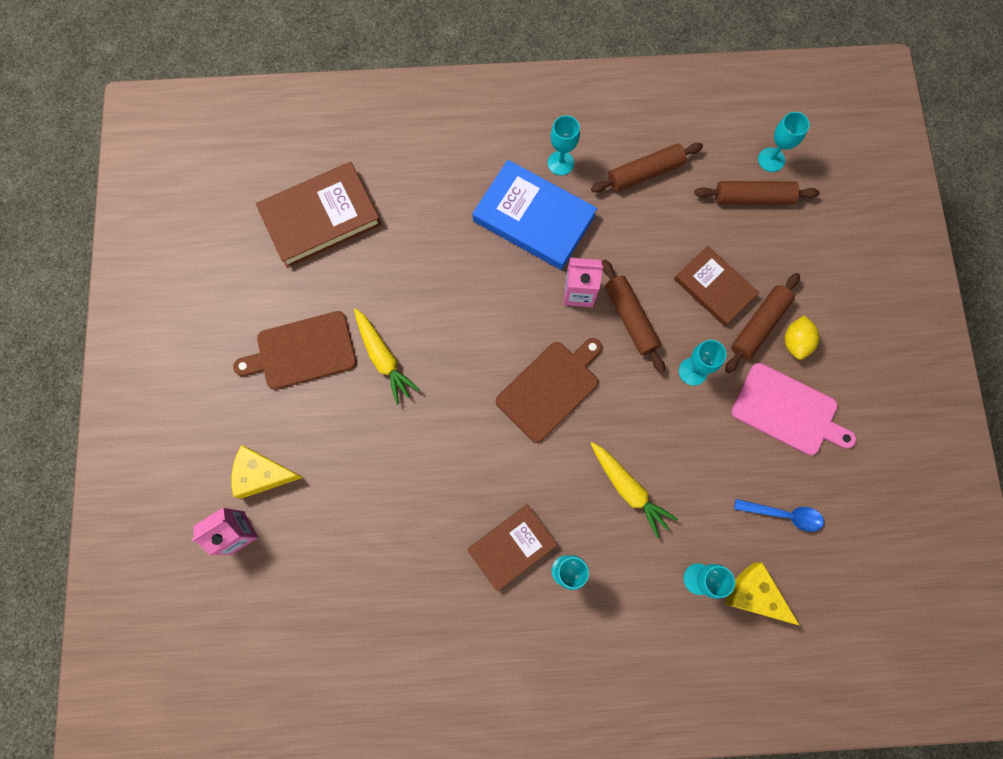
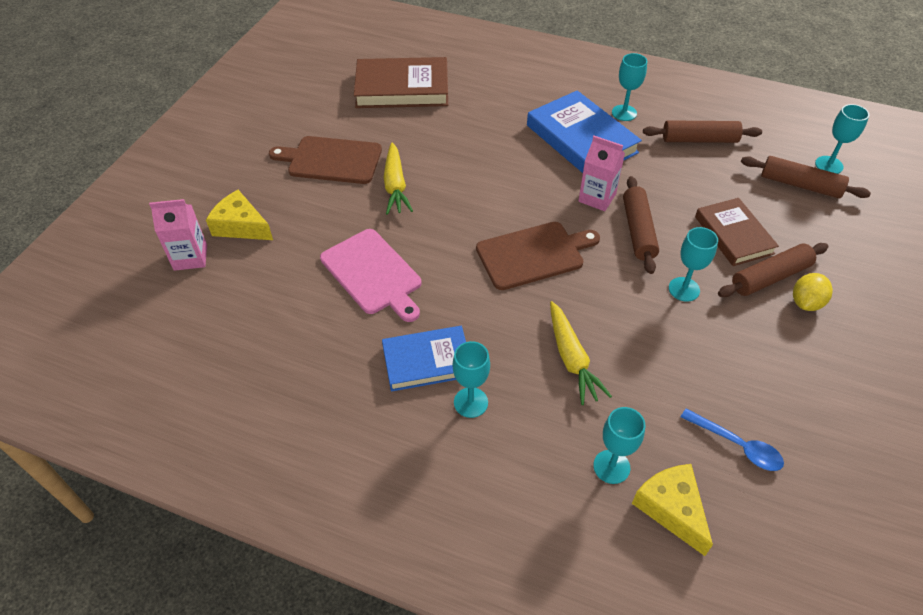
camera: 25 degrees right, 25 degrees down
(512, 547) = (427, 361): brown book -> blue book
(788, 410) = (777, 355): pink cutting board -> pink cutting board (373, 273)

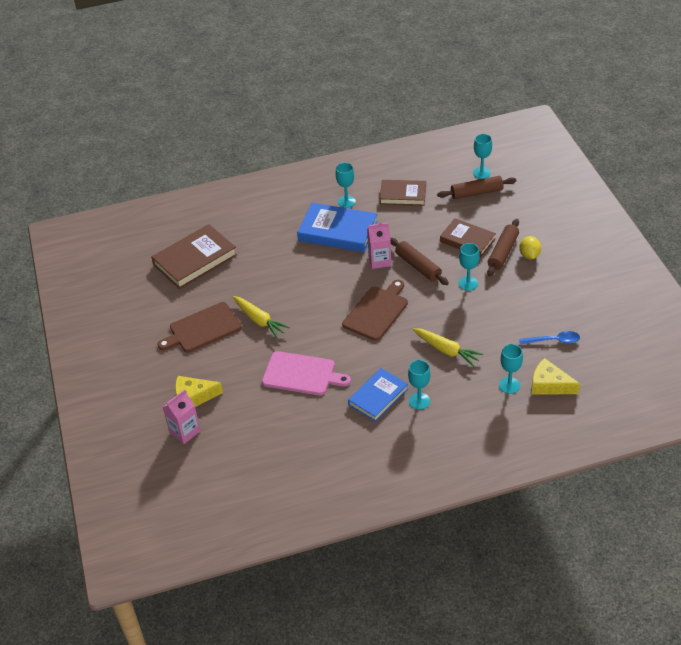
camera: 35 degrees left, 5 degrees down
(699, 140) = (403, 195): brown rolling pin -> brown book

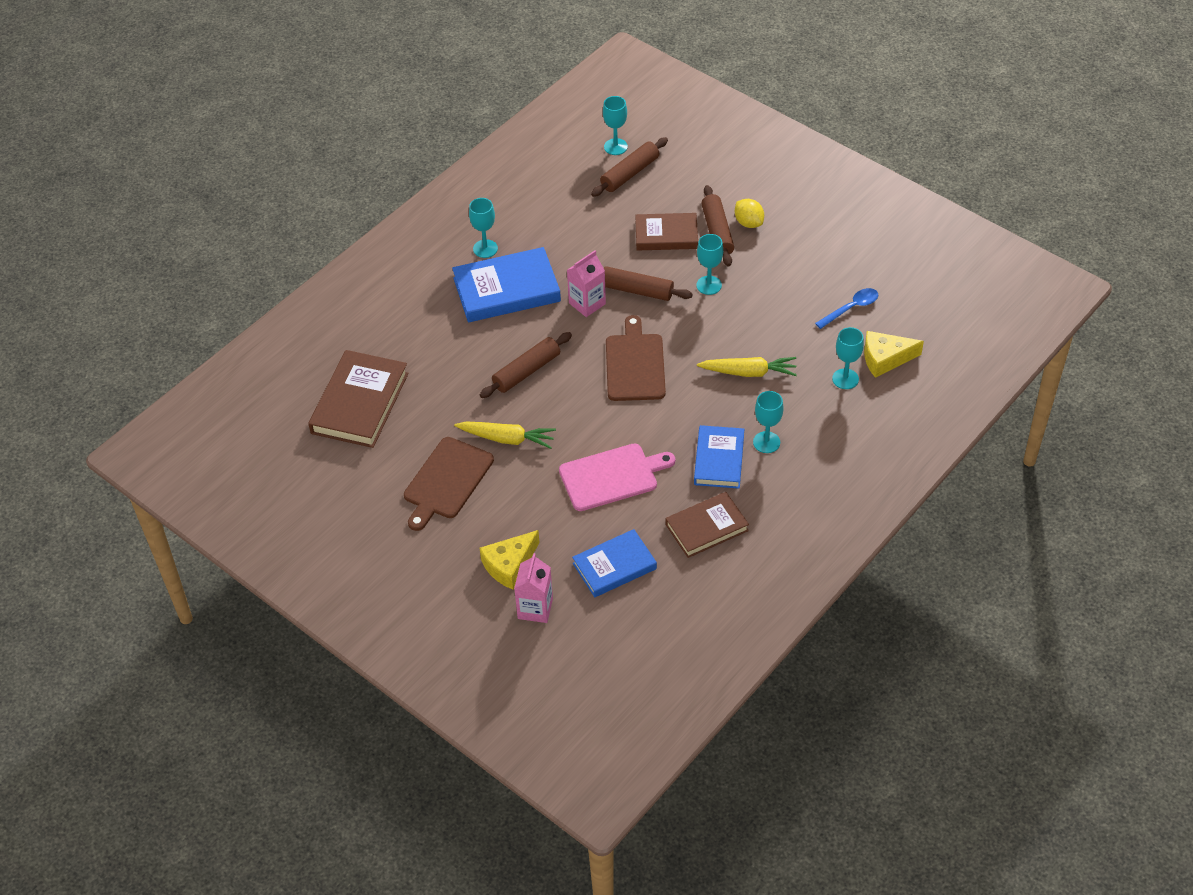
camera: 35 degrees left, 5 degrees up
(254, 430) = (614, 566): none -> blue book
(306, 285) = (526, 371): none -> brown rolling pin
(403, 195) = (546, 212): brown book -> brown book (706, 527)

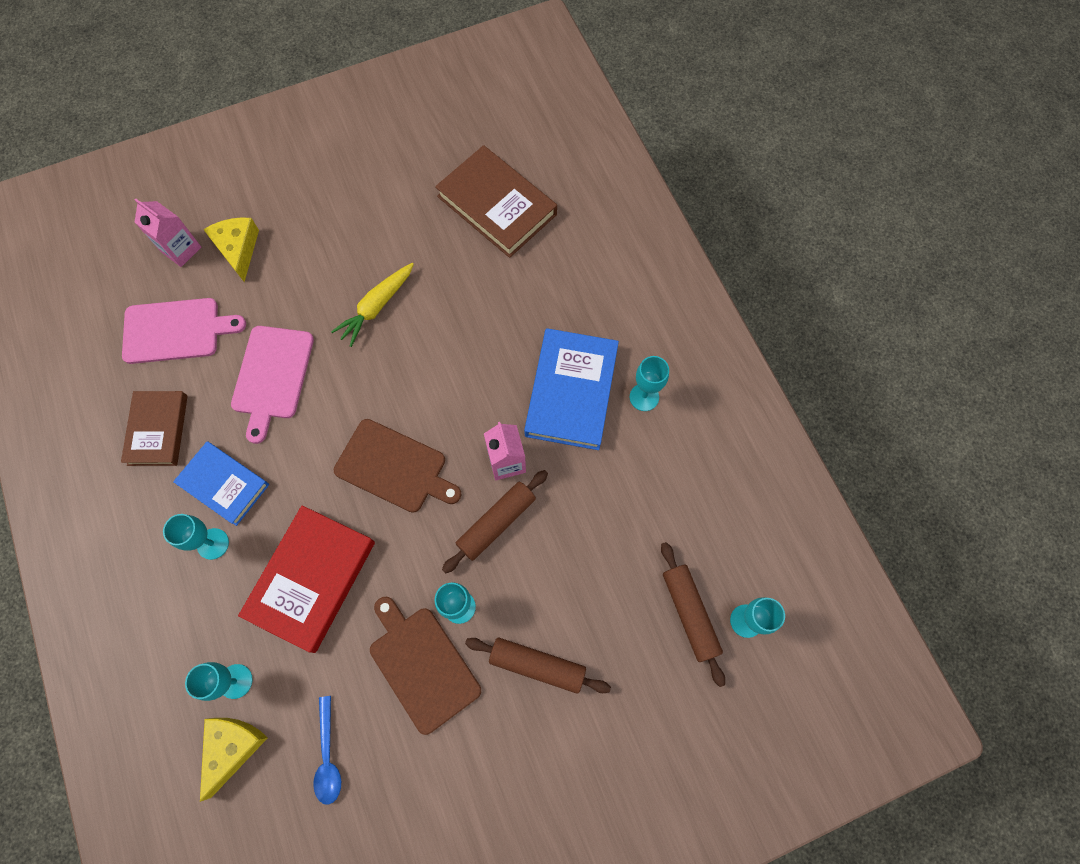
camera: 115 degrees right, 20 degrees up
(447, 481) = (361, 238): brown cutting board -> brown cutting board (422, 665)
(526, 371) = (449, 361): brown rolling pin -> none
(614, 566) = (176, 330): blue book -> pink cutting board
(666, 235) = (564, 601): brown book -> none
(748, 223) = (532, 713): yellow lemon -> none
(749, 372) = (311, 579): yellow carrot -> red book

